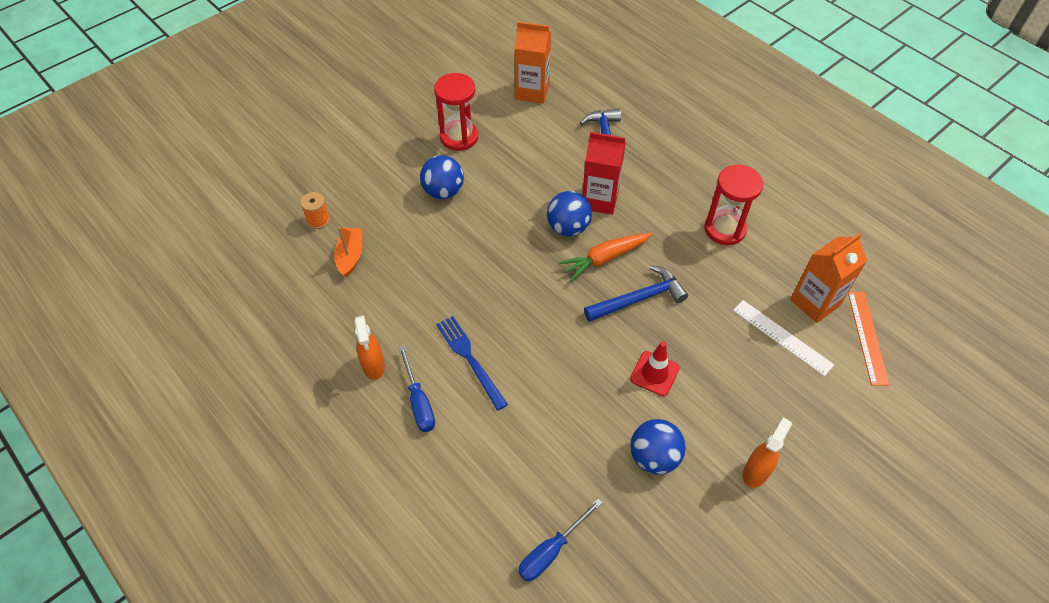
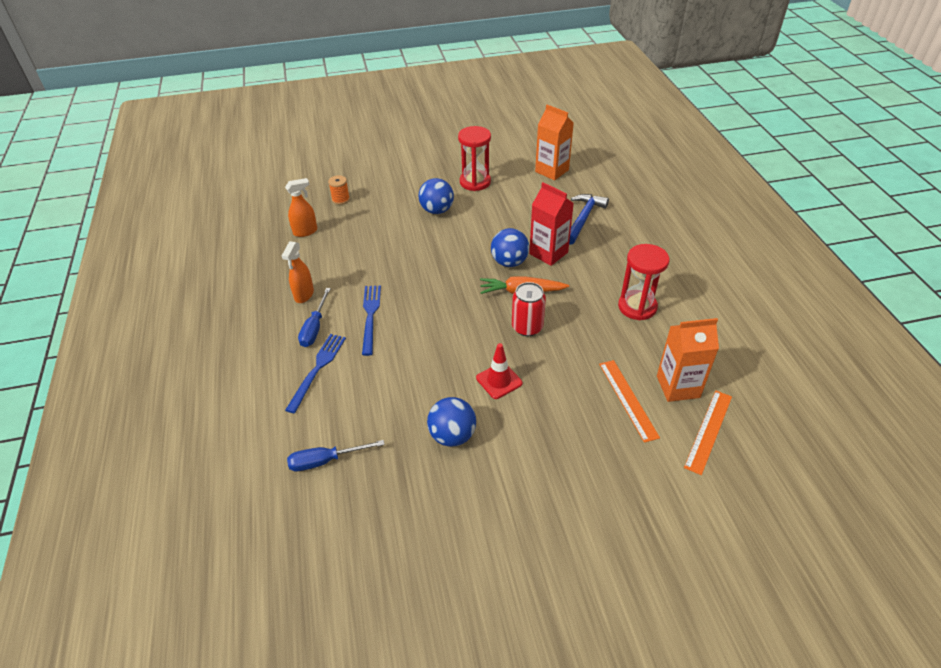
camera: 30 degrees right, 10 degrees down
(350, 256) = (343, 226): orange boat -> none
(461, 451) = (317, 369): none -> blue fork
(639, 299) = (527, 327): blue hammer -> red can
(756, 472) = (527, 484): orange spray bottle -> orange spray bottle (305, 231)
(782, 337) = (628, 399): white ruler -> orange ruler

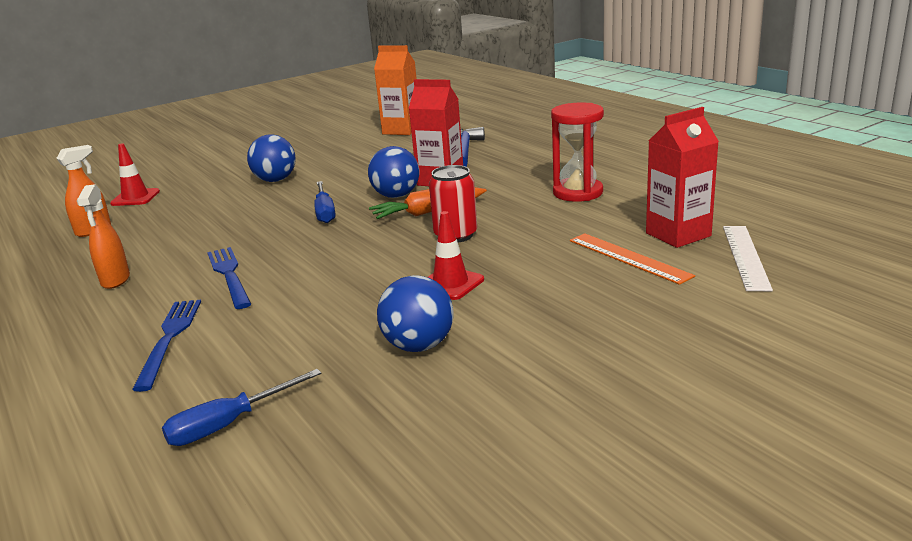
camera: 20 degrees left, 20 degrees down
(314, 328) = (146, 304): blue screwdriver -> blue screwdriver (325, 212)
(341, 199) = (135, 198): orange spool -> red traffic cone
(475, 182) = (312, 153): red hourglass -> none
(678, 386) = (678, 234): orange carton -> red carton
(708, 431) = (746, 256): orange ruler -> white ruler

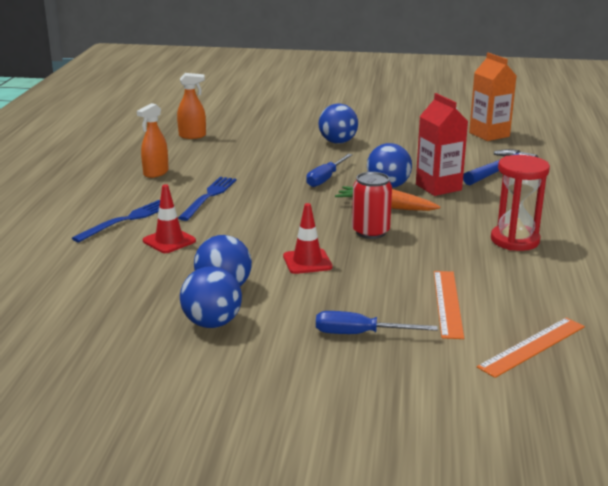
camera: 40 degrees right, 0 degrees up
(135, 198) = (245, 122): red traffic cone -> red traffic cone (169, 241)
(229, 424) = (80, 278): blue screwdriver -> blue screwdriver (360, 334)
(473, 382) = (212, 323): none -> blue ball
(678, 234) = (519, 306): red carton -> none
(746, 256) = (532, 346): white ruler -> orange ruler

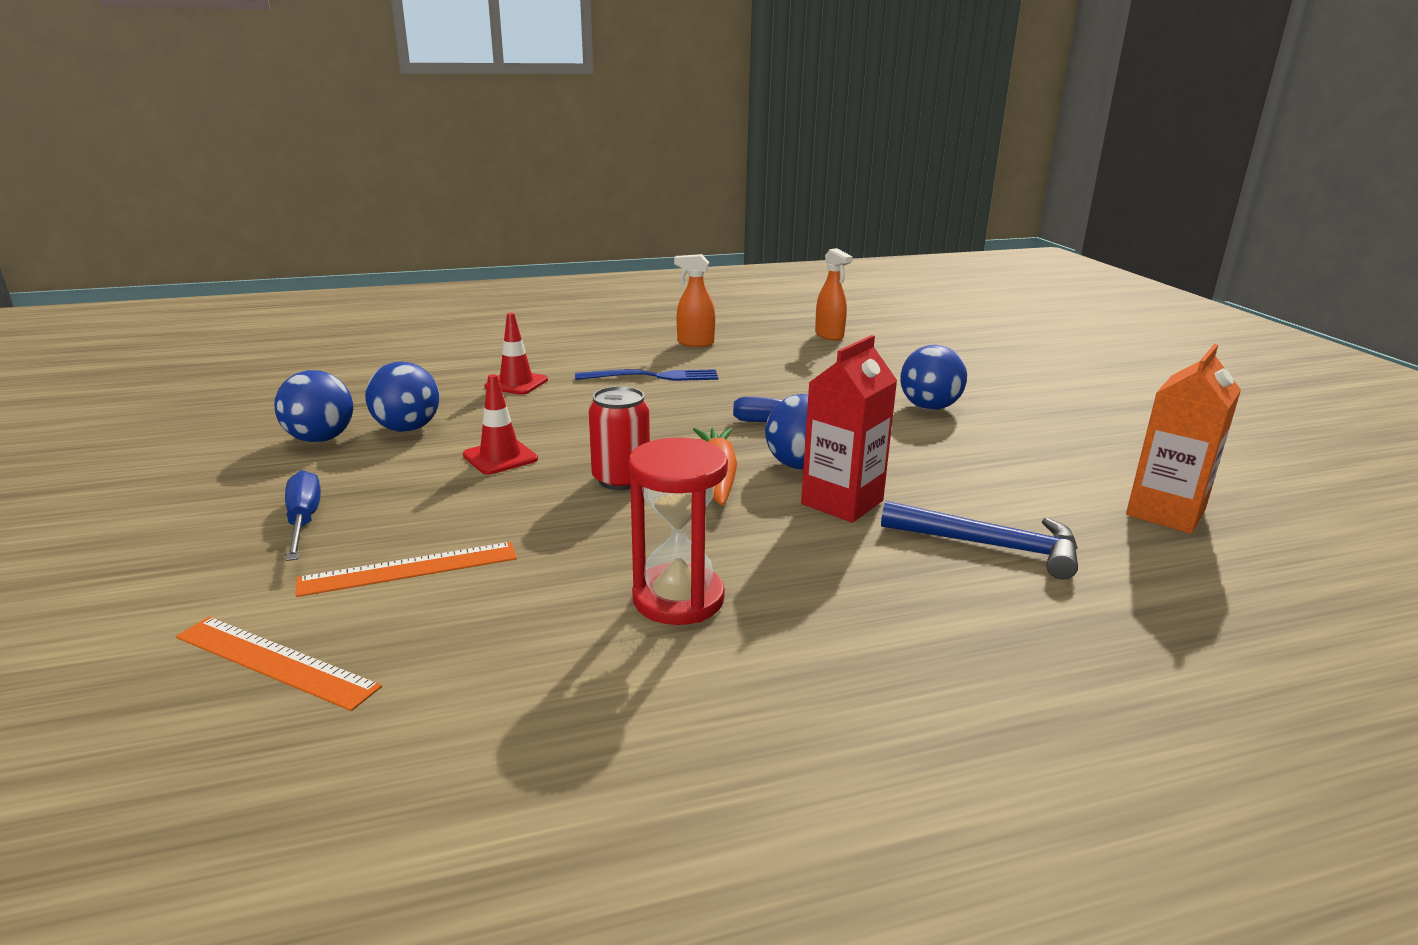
camera: 65 degrees right, 0 degrees up
(126, 220) = (556, 357): blue fork -> none

